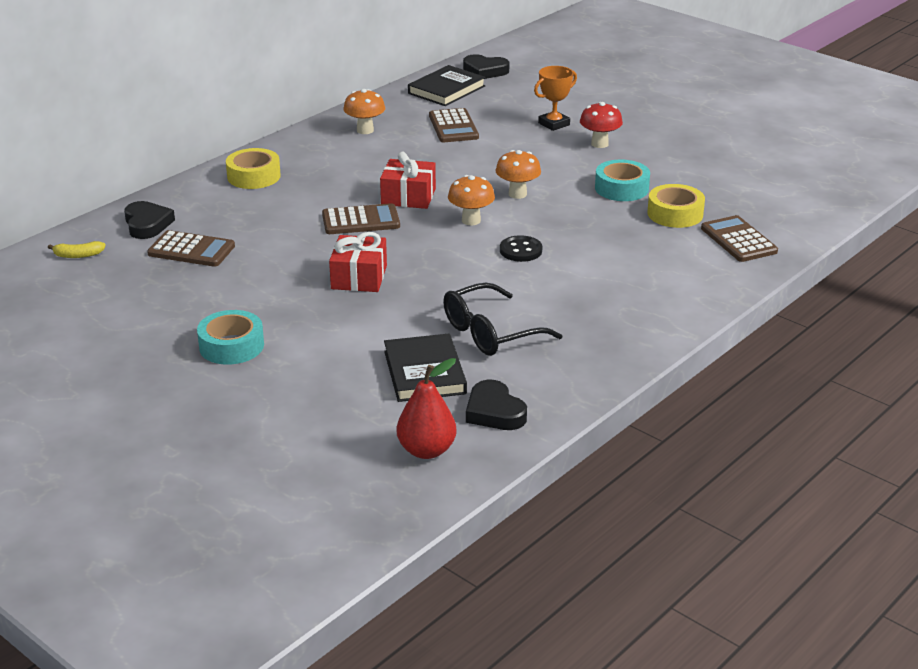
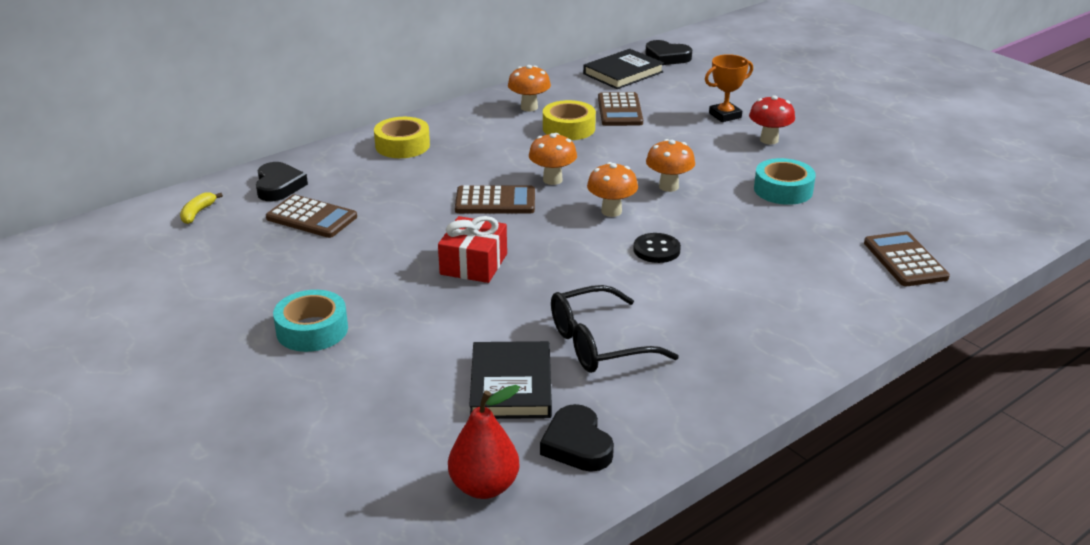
camera: 10 degrees right, 0 degrees up
(78, 255) = (197, 213): yellow banana -> yellow banana turned 105 degrees clockwise
(408, 197) = (552, 180): red gift -> orange mushroom
(675, 214) = (837, 223): yellow tape -> yellow tape (568, 128)

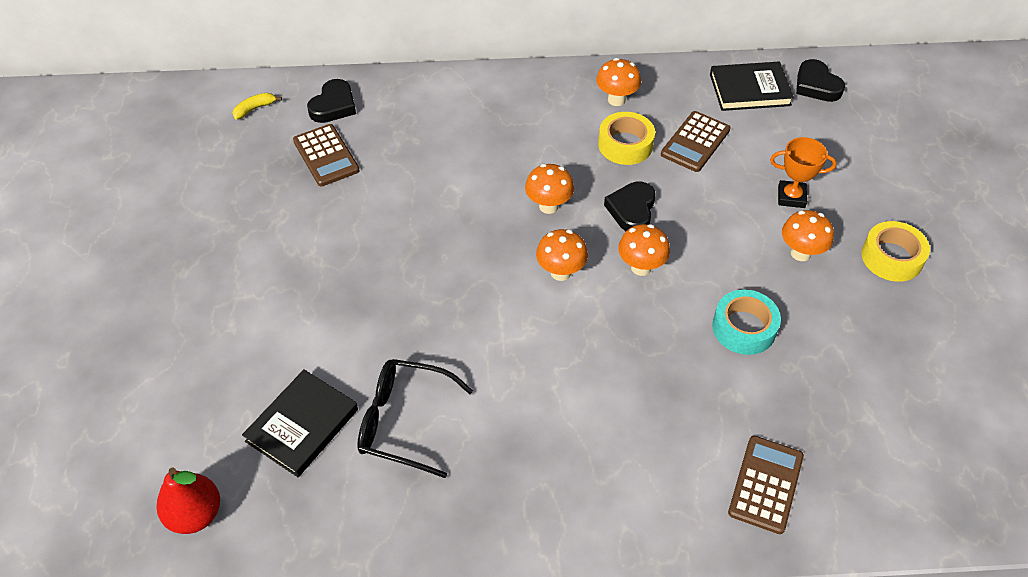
camera: 35 degrees right, 20 degrees up
(312, 330) = (224, 283): turquoise tape -> none
(402, 145) = (466, 101): yellow tape -> yellow tape (892, 257)
(473, 264) = (394, 275): red gift -> none
(495, 201) = (477, 209): brown calculator -> none
(577, 444) = (290, 517): black heart -> black heart (632, 210)
(656, 250) = (553, 341): black button -> none
(769, 140) = (800, 253): red mushroom -> orange mushroom

